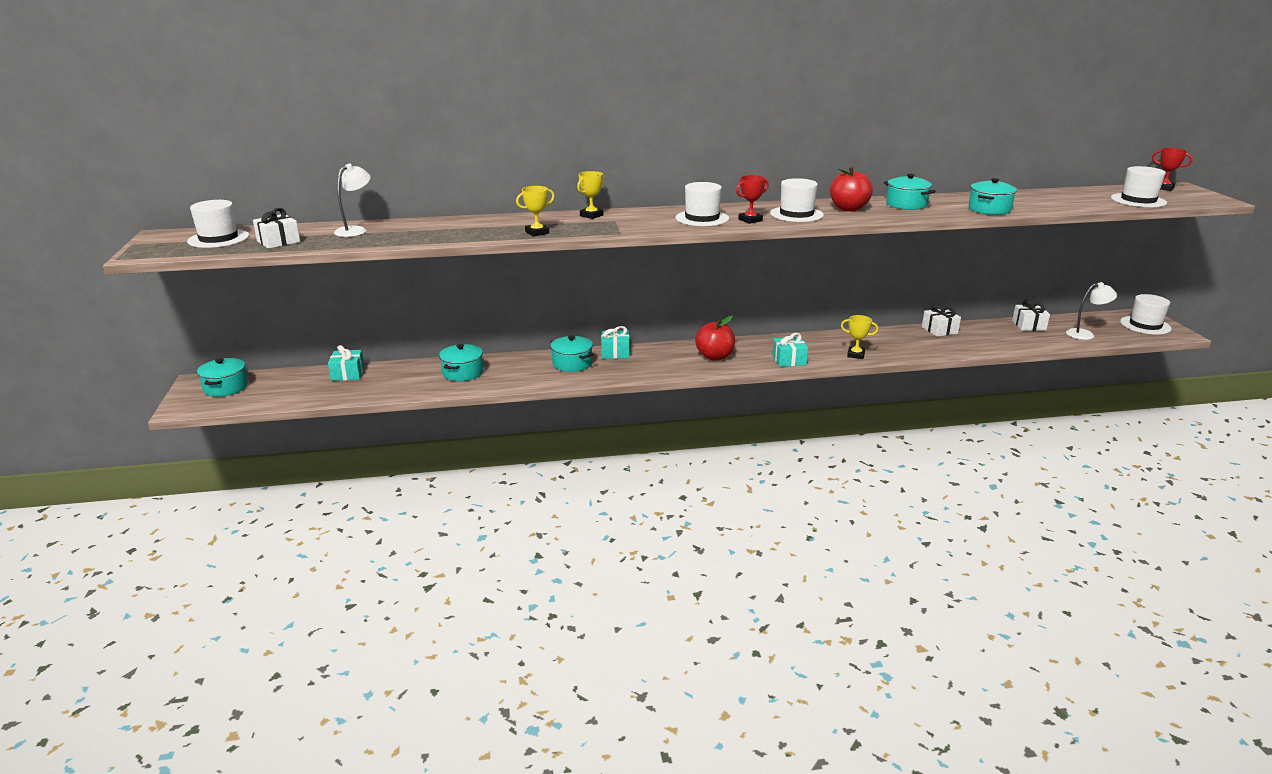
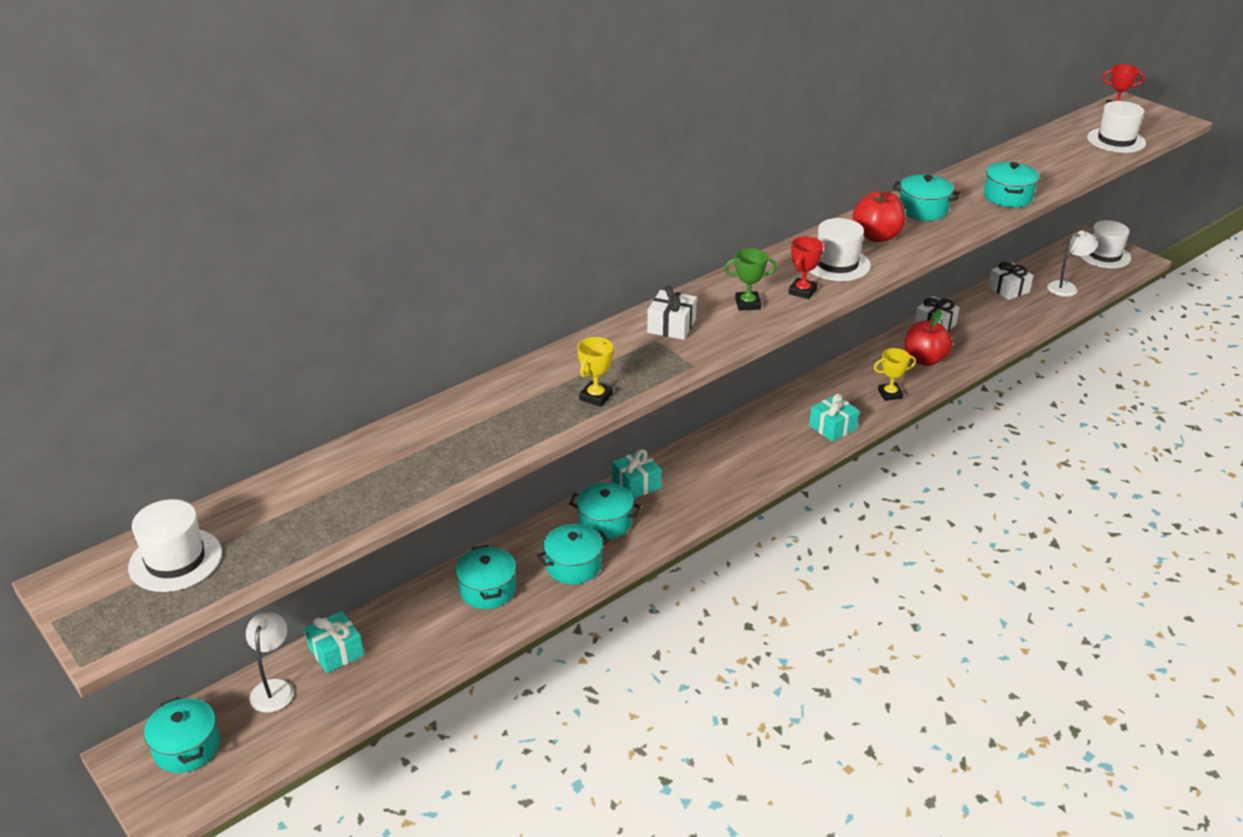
camera: 30 degrees left, 10 degrees up
(278, 241) = (277, 535): white gift -> white gift (671, 326)
(355, 230) = (353, 471): white lamp -> white lamp (274, 688)
(526, 377) = (573, 566): none -> turquoise pot
(591, 215) = (616, 337): yellow trophy -> none
(702, 218) = (747, 304): white hat -> green trophy
(714, 357) = (752, 450): red apple -> red apple (924, 359)

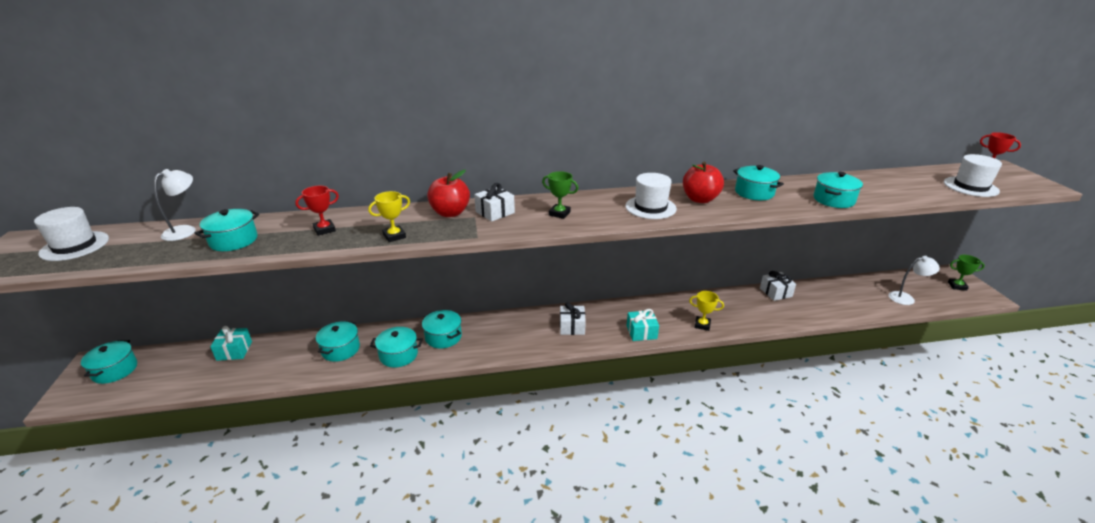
camera: 30 degrees right, 5 degrees down
(274, 688) = (186, 357): white lamp -> white lamp (185, 230)
(396, 473) = (233, 240): none -> turquoise pot
(636, 484) = (484, 322): turquoise gift -> none
(802, 291) = (605, 216): red trophy -> red trophy (324, 230)
(924, 359) = (748, 311): red apple -> red apple (450, 213)
(1008, 289) = (854, 286): white gift -> white gift (572, 326)
(1104, 255) = (957, 286): white hat -> green trophy

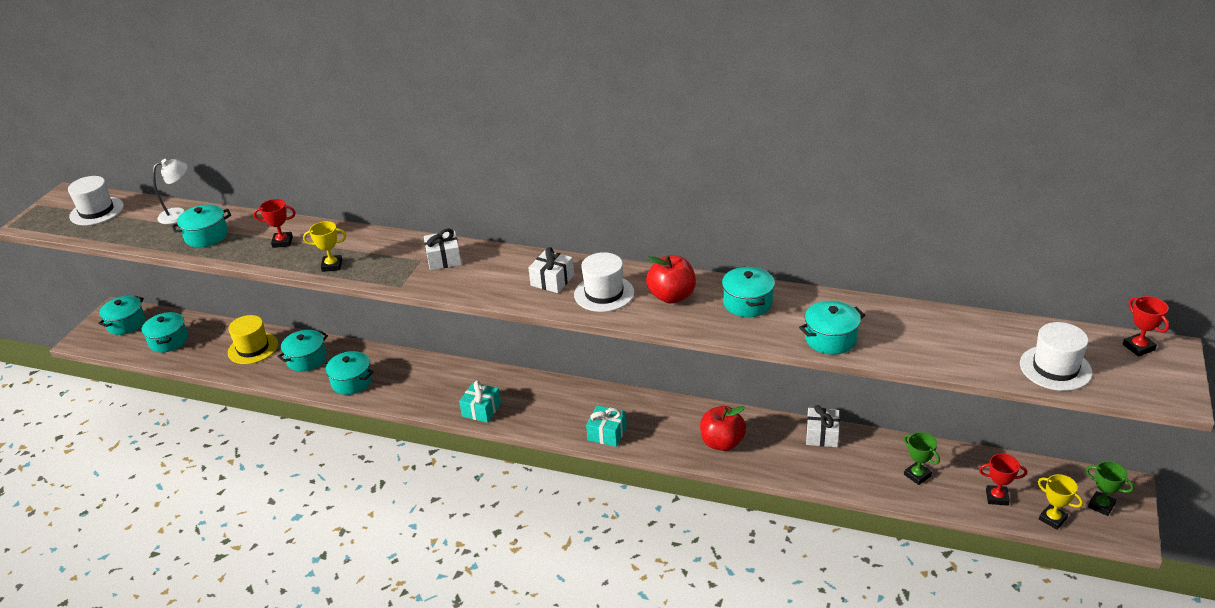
camera: 30 degrees right, 5 degrees up
(234, 351) = (221, 333): turquoise gift -> turquoise gift (481, 410)
(278, 355) = (253, 348): none -> yellow hat
(443, 337) = (405, 375): turquoise pot -> turquoise pot (168, 341)
(450, 213) = (403, 249): red apple -> red apple (722, 443)
(559, 213) = (503, 277): green trophy -> green trophy (917, 475)
(572, 326) = (539, 403): white gift -> white gift (552, 280)
(702, 325) = (684, 447): yellow trophy -> yellow trophy (1052, 519)
(906, 298) = (997, 497): white lamp -> red trophy

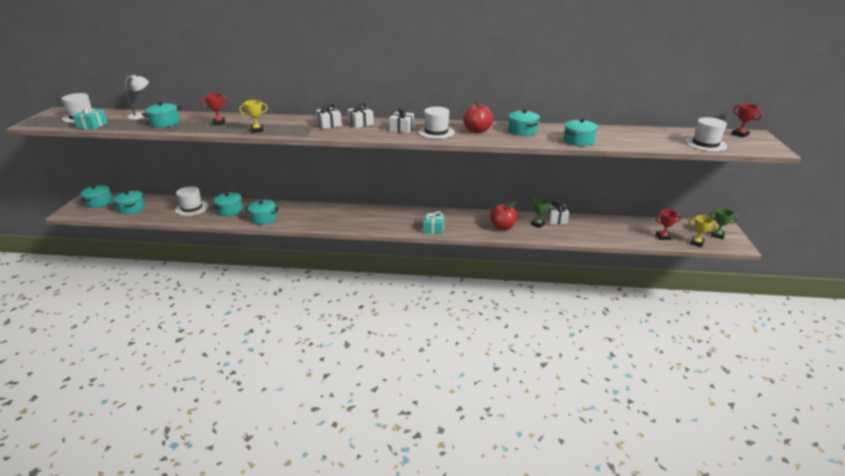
camera: 15 degrees left, 5 degrees down
(253, 348) = (191, 208): yellow hat -> white hat
(481, 410) = (352, 224): turquoise gift -> turquoise gift (92, 125)
(493, 260) = (360, 123): none -> white gift
(917, 475) = (616, 231): green trophy -> green trophy (537, 224)

